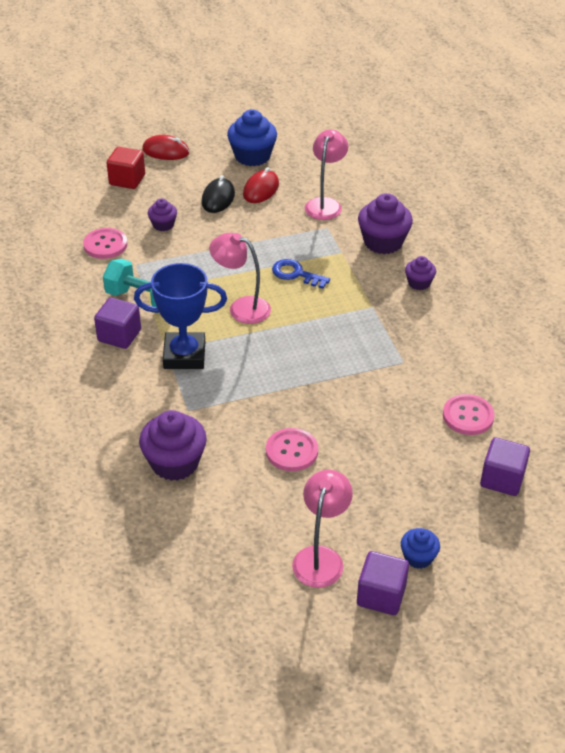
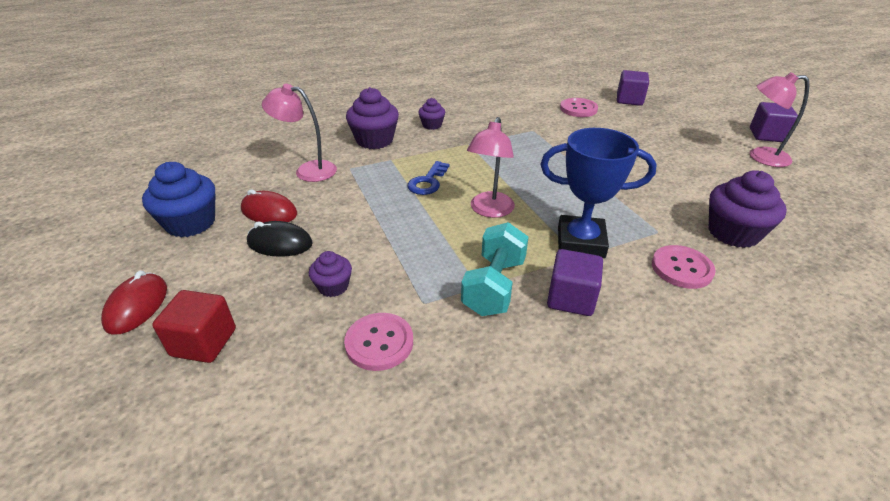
camera: 95 degrees left, 5 degrees down
(184, 355) = (580, 242): blue trophy -> blue trophy turned 75 degrees counterclockwise
(292, 451) = (666, 173): pink button -> pink button (681, 268)
(418, 557) = (721, 124): blue cupcake -> none

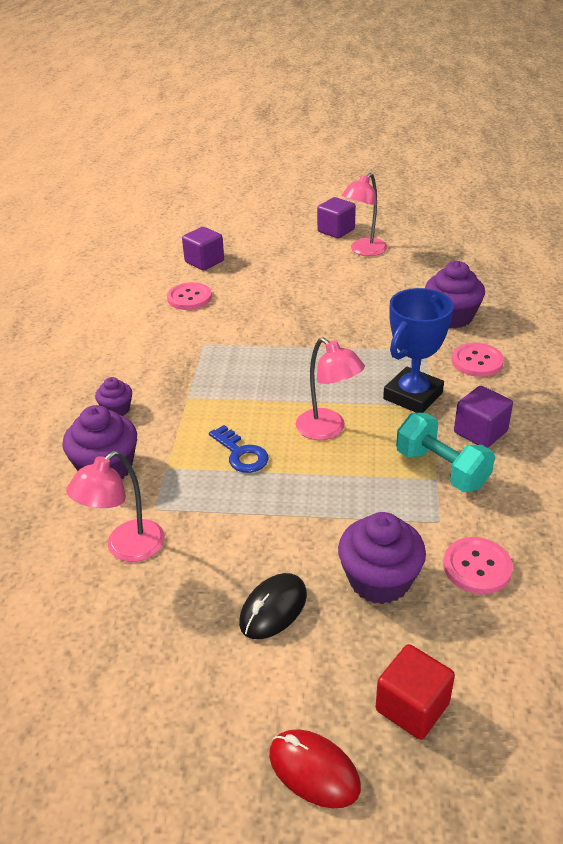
camera: 60 degrees left, 0 degrees up
(191, 223) = (162, 695): blue cupcake -> none
(269, 212) = (197, 607): red mouse -> none
(333, 286) = (379, 580): purple cupcake -> purple cupcake, size x1.81

